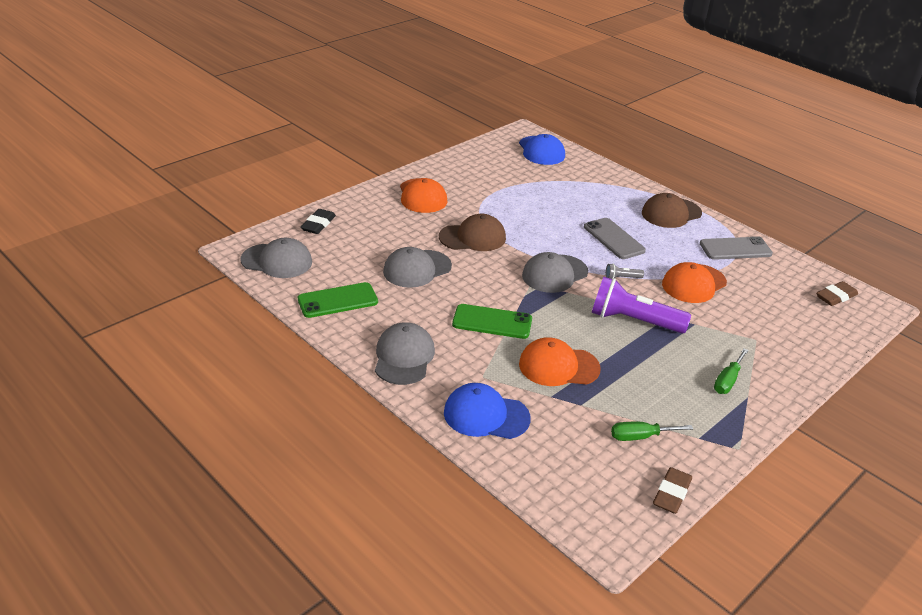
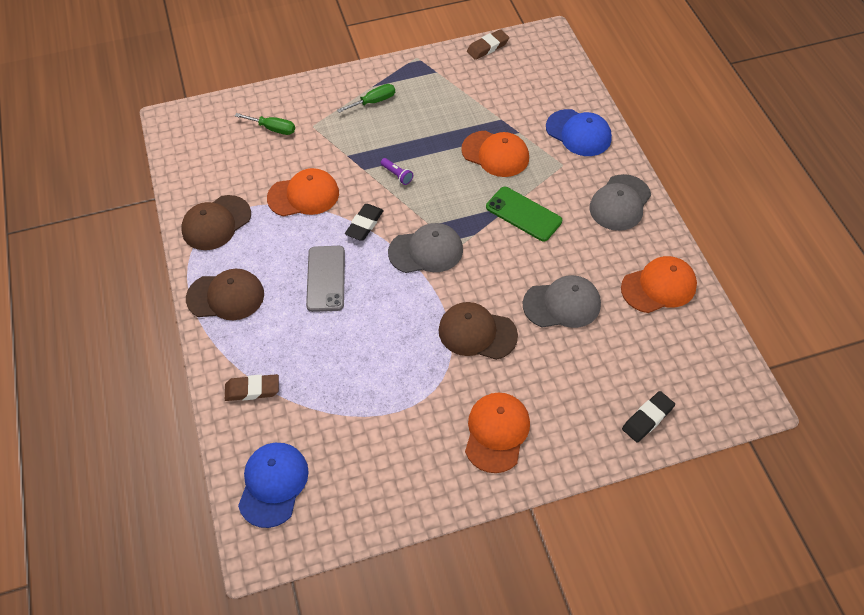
camera: 150 degrees left, 20 degrees up
(277, 261) = (710, 367): grey cap -> none
(338, 301) = (659, 286): green phone -> orange cap
(622, 278) = (364, 224): grey flashlight -> black eraser
(633, 321) = (397, 175): purple flashlight -> purple flashlight, size x0.42
(640, 437) = (477, 84): green screwdriver -> green screwdriver (273, 129)
(735, 249) = (216, 223): grey phone -> brown cap
(836, 297) = (193, 141): brown eraser -> brown eraser (252, 389)

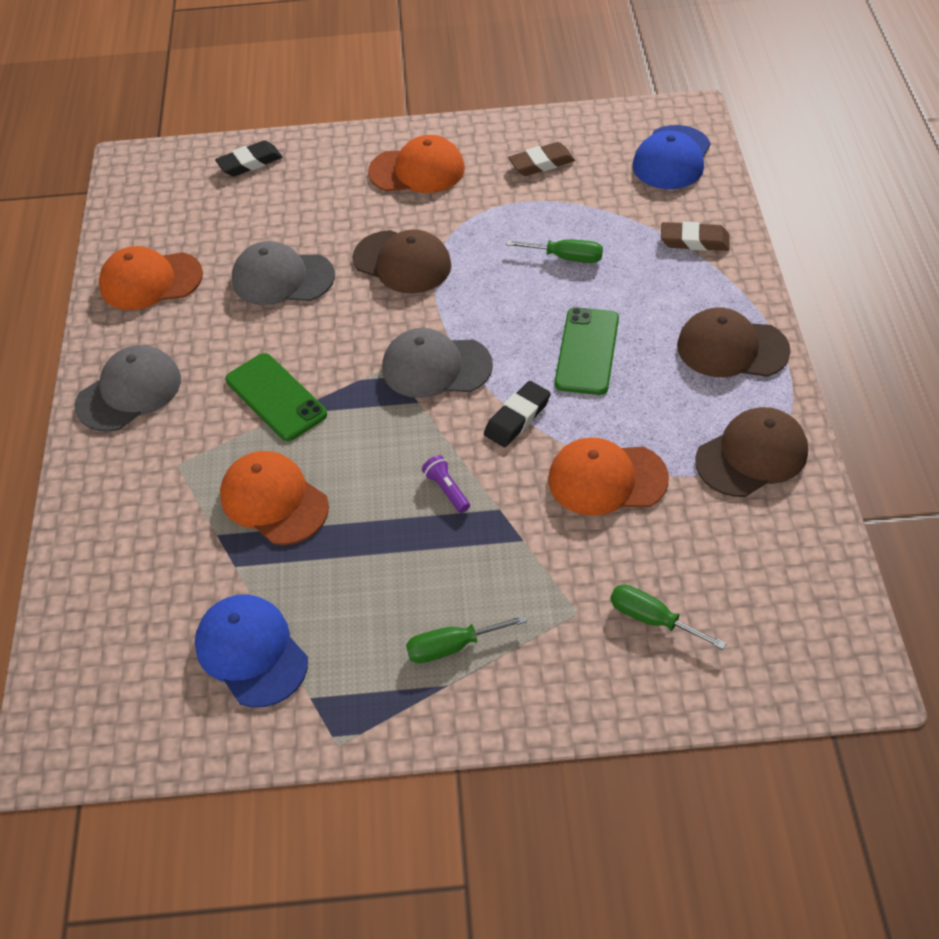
camera: 165 degrees left, 5 degrees down
(326, 278) = (587, 351): grey phone -> green phone
(352, 357) = (566, 257): none -> green screwdriver
(487, 47) = (184, 743): brown eraser -> brown eraser (541, 163)
(496, 432) = (417, 170): orange cap -> orange cap turned 120 degrees counterclockwise
(578, 133) = (121, 516): blue cap -> blue cap (251, 652)

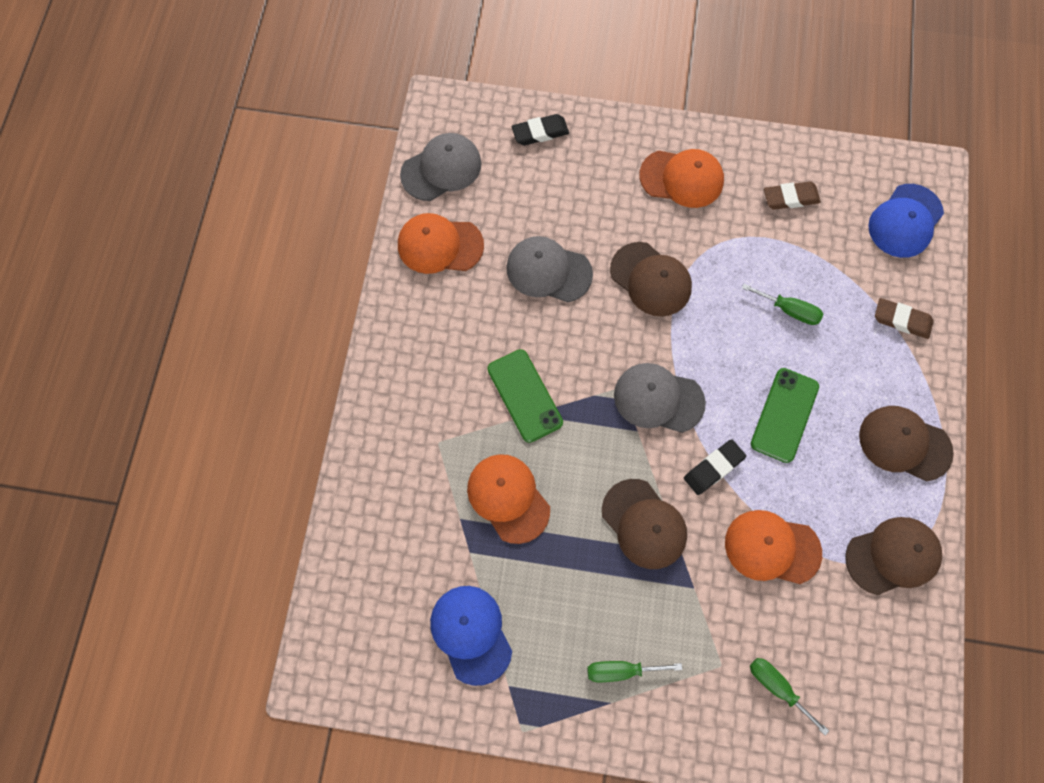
camera: 10 degrees right, 20 degrees up
(129, 392) = (409, 359): grey cap -> grey cap (441, 169)
(447, 490) = (644, 524): purple flashlight -> brown cap

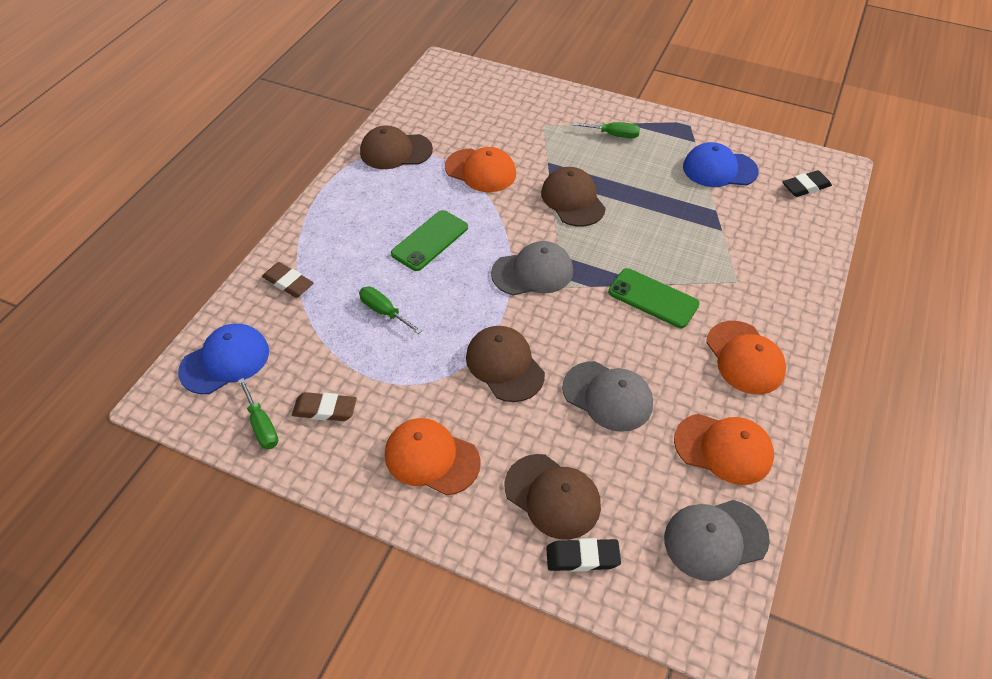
camera: 165 degrees left, 20 degrees down
(471, 634) = (719, 169): blue cap -> blue cap turned 105 degrees clockwise
(508, 498) = (679, 234): orange cap -> orange cap (744, 358)
(525, 395) = (653, 298): green phone -> green phone turned 45 degrees counterclockwise
(658, 399) = (532, 272): grey cap -> grey cap turned 45 degrees counterclockwise
(713, 468) = (504, 220): black eraser -> black eraser (805, 187)
(777, 687) = (510, 111): green screwdriver -> green screwdriver (262, 425)
(904, 443) = (345, 205): brown cap -> brown cap (552, 496)

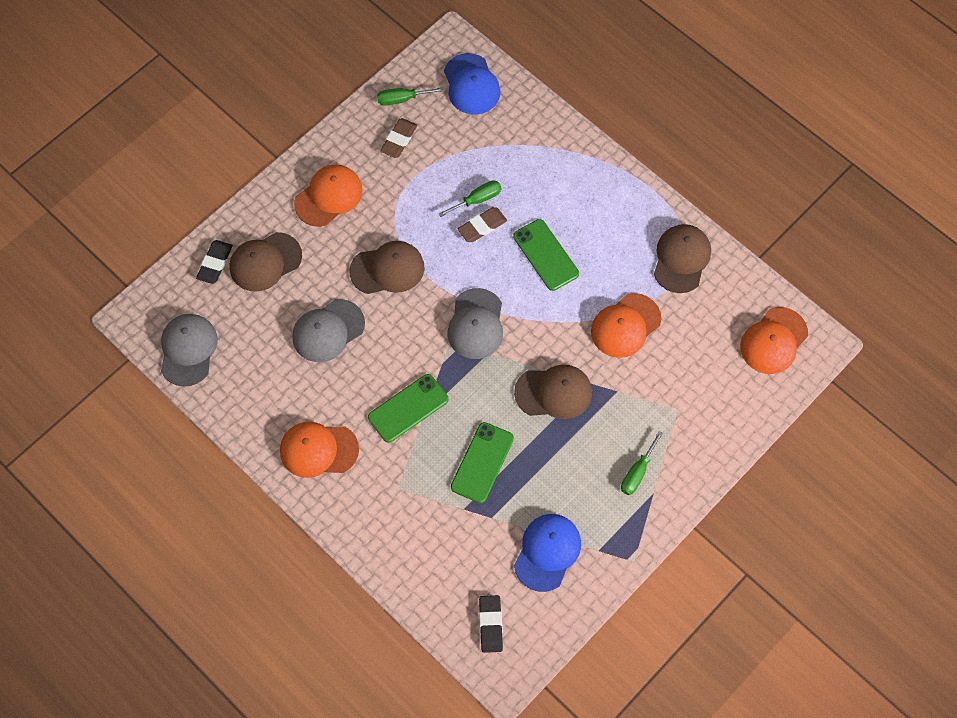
camera: 110 degrees right, 15 degrees up
(288, 283) = (536, 138): brown eraser -> brown eraser (482, 226)
(670, 229) = (482, 462): none -> green phone
(723, 448) = (249, 391): orange cap -> orange cap (773, 341)

